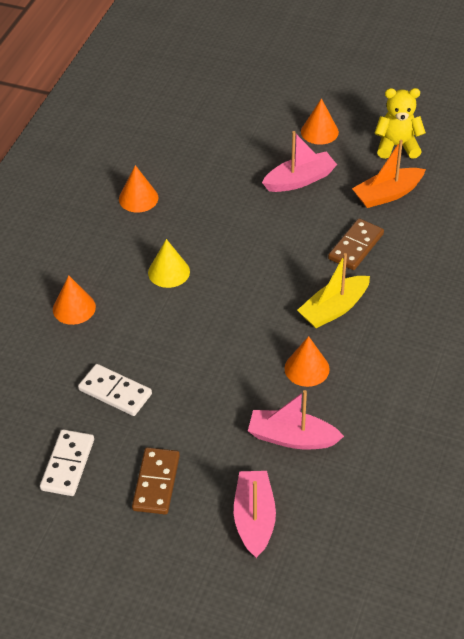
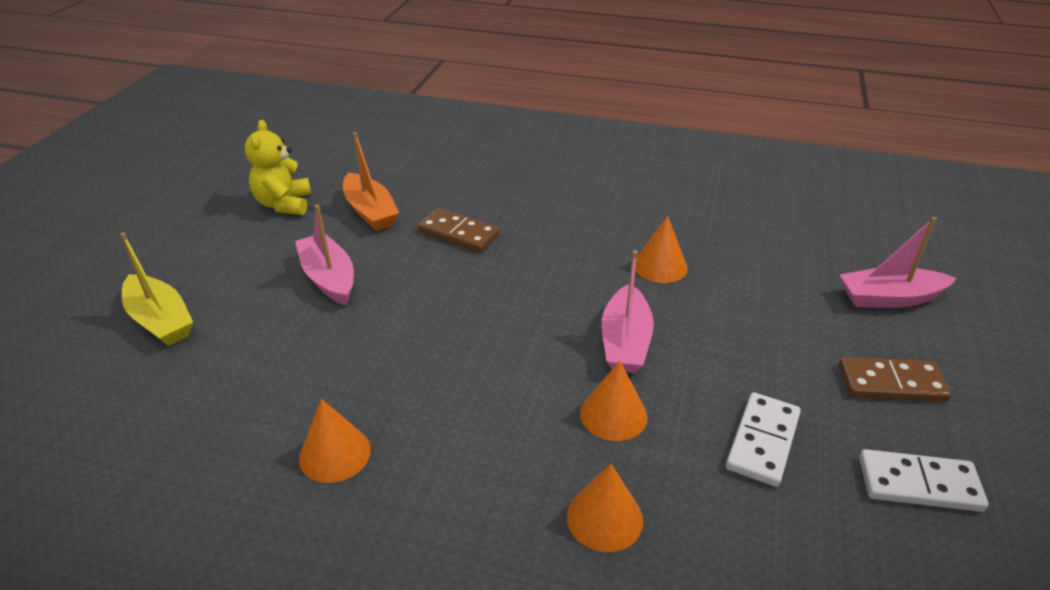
camera: 95 degrees left, 10 degrees down
(169, 272) = (510, 400): yellow cone -> none
(292, 438) = (765, 274): pink boat -> pink boat (625, 341)
(319, 132) = (233, 263): orange cone -> orange cone (613, 415)
(334, 309) = (563, 248): yellow boat -> yellow boat (160, 320)

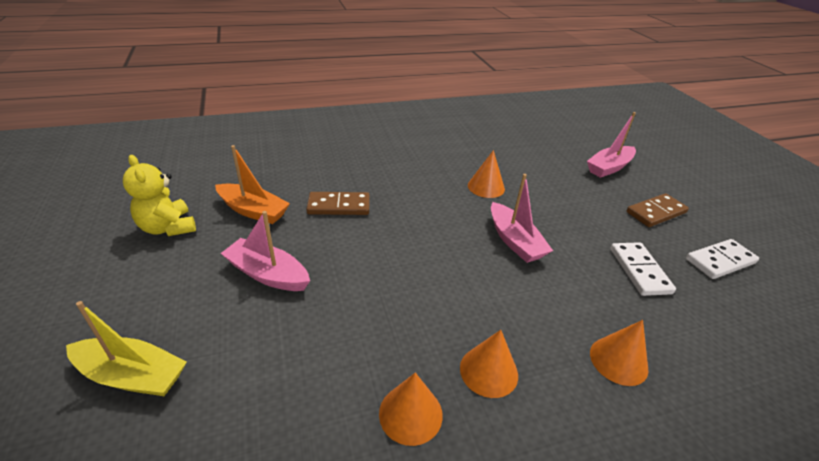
camera: 35 degrees left, 0 degrees up
(613, 415) = (555, 290): orange cone -> orange cone (488, 371)

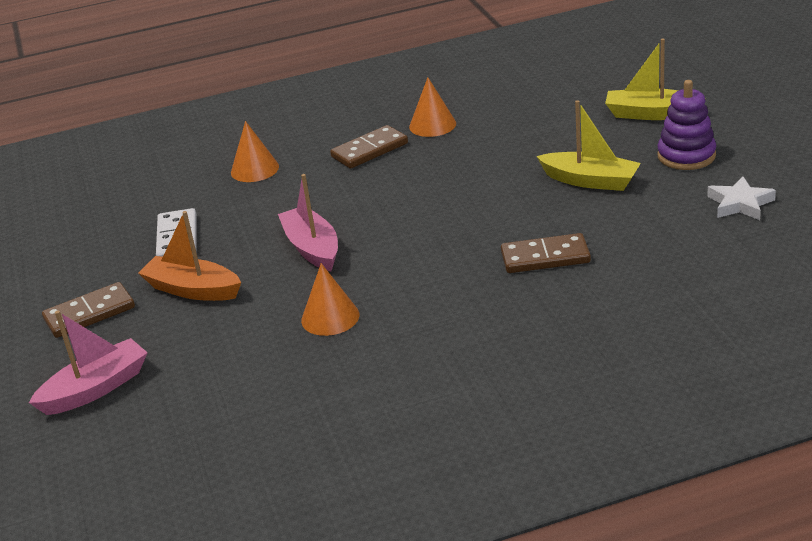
camera: 175 degrees left, 5 degrees down
(159, 291) = (686, 156): none -> purple stacking toy
(168, 228) = (740, 204): yellow teddy bear -> white star
(253, 211) = (655, 235): orange boat -> orange boat (193, 290)
(268, 274) = (590, 181): pink boat -> yellow boat
(488, 371) = (369, 150): orange cone -> brown domino
(720, 261) = (67, 261): white domino -> none

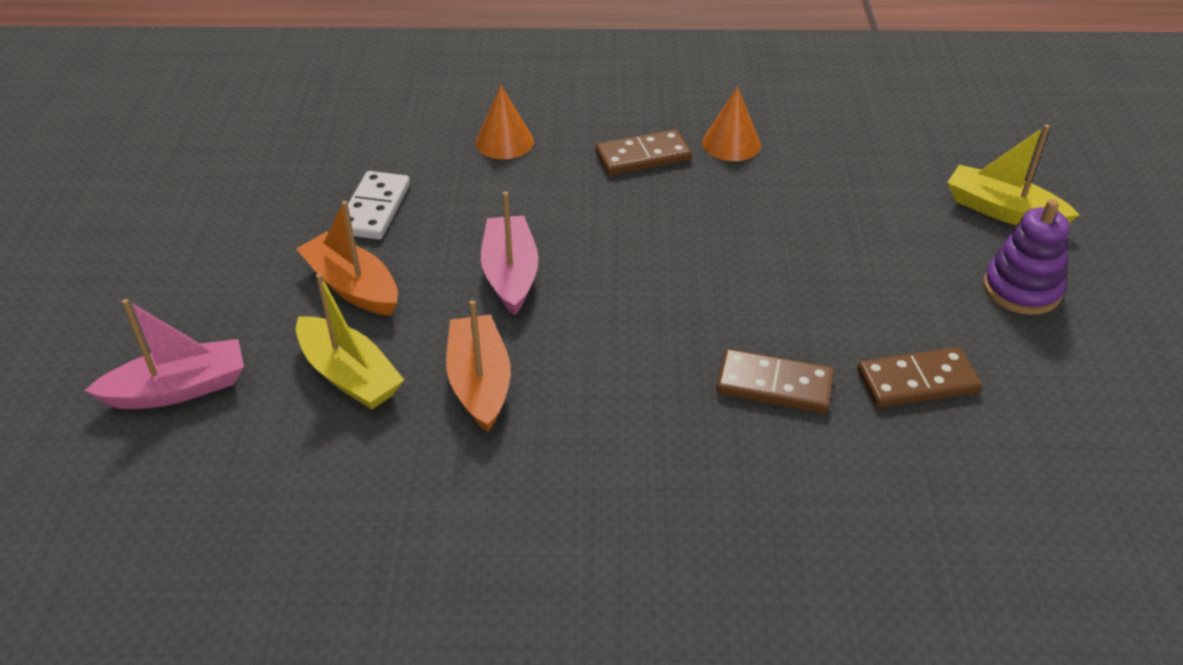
camera: 15 degrees right, 10 degrees up
(89, 313) = (230, 280): brown domino -> brown domino (917, 382)
(330, 317) = (480, 383): orange cone -> orange boat
(590, 181) = (882, 287): yellow boat -> yellow boat (349, 375)
(740, 204) = (1061, 389): white star -> none

